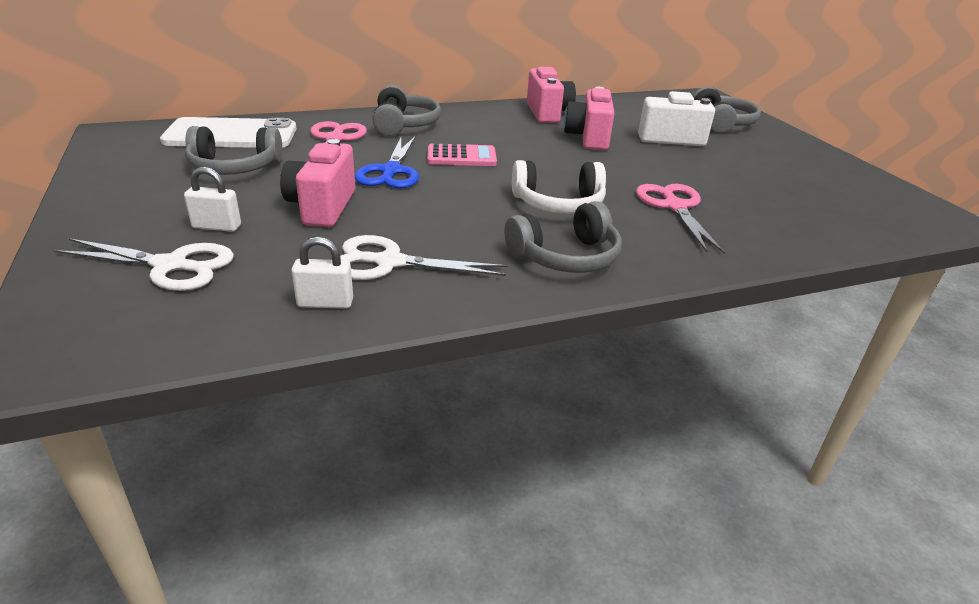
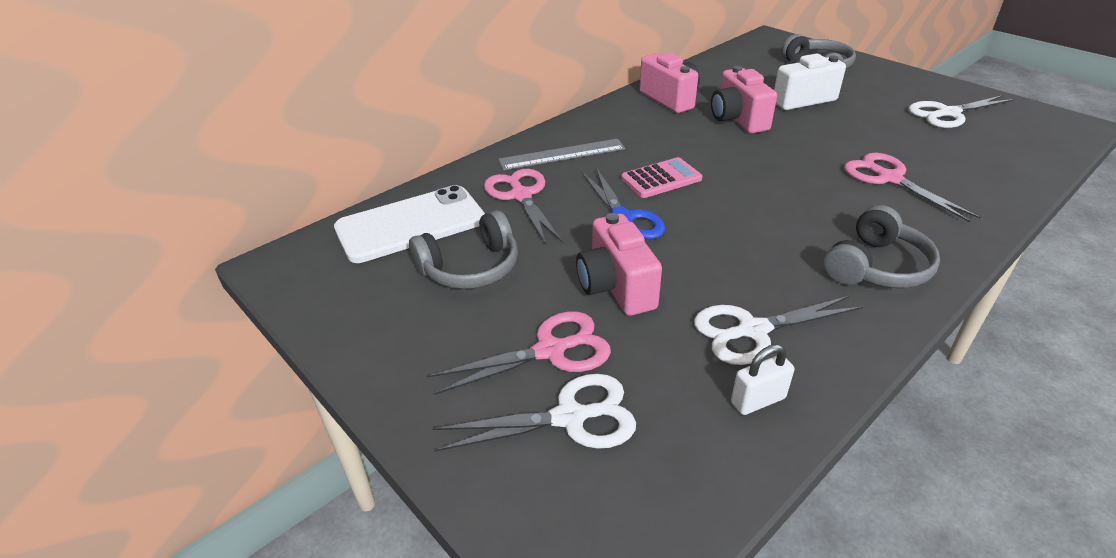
camera: 20 degrees left, 5 degrees up
(217, 227) = (550, 351): white padlock -> pink scissors
(404, 124) = (562, 154): grey headphones -> grey ruler
(558, 204) = (803, 208): white headphones -> none
(811, 180) = (948, 113): none -> white scissors

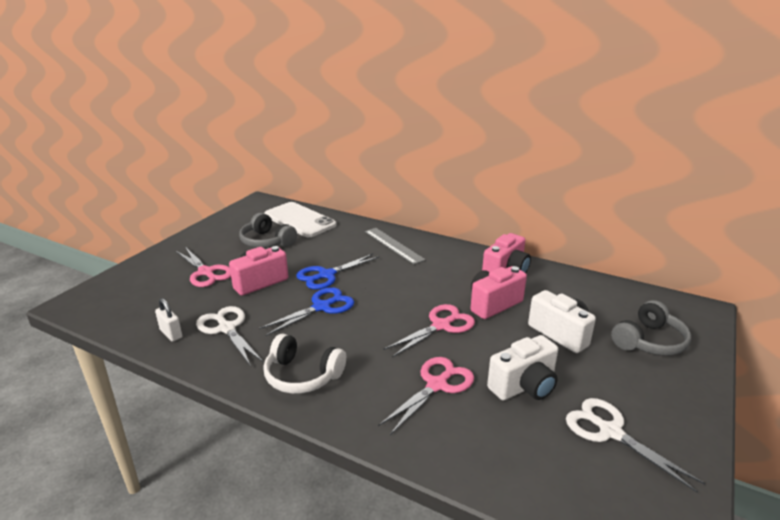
camera: 70 degrees right, 10 degrees down
(521, 195) = (339, 241): pink scissors -> pink scissors (441, 325)
(570, 417) = (162, 284): white scissors -> none
(661, 179) = (381, 282): pink calculator -> none
(712, 234) = (321, 307): none -> blue scissors
(876, 267) = (302, 376): grey headphones -> white headphones
(888, 135) = (524, 386): none -> white camera

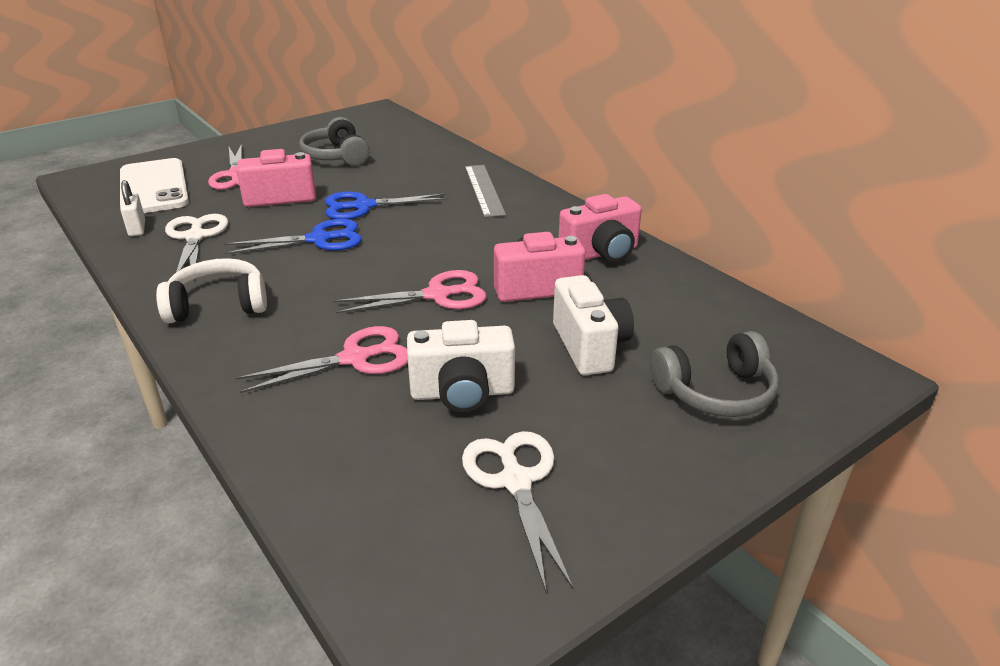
camera: 25 degrees right, 5 degrees up
(299, 220) = (400, 139): white phone -> white phone (153, 187)
(302, 376) = (218, 305): white headphones -> white headphones turned 120 degrees clockwise

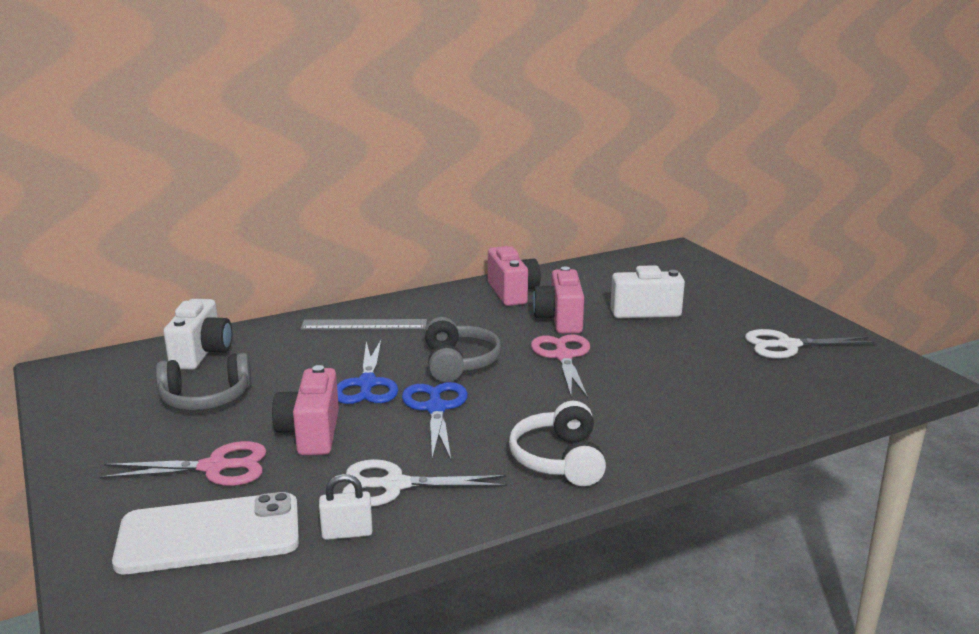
camera: 80 degrees left, 10 degrees down
(355, 358) = (656, 392): pink scissors -> none
(462, 393) = (699, 355): white camera -> white camera (202, 353)
(715, 392) = (695, 284): grey headphones -> grey headphones (459, 363)

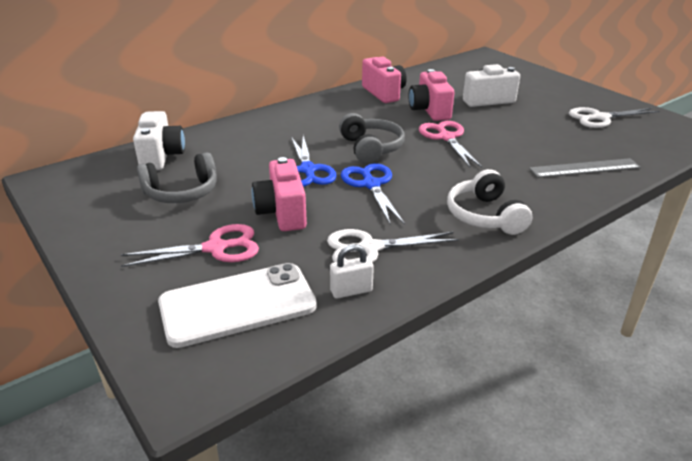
camera: 10 degrees left, 10 degrees up
(364, 325) = (282, 124): grey ruler -> grey ruler (584, 168)

